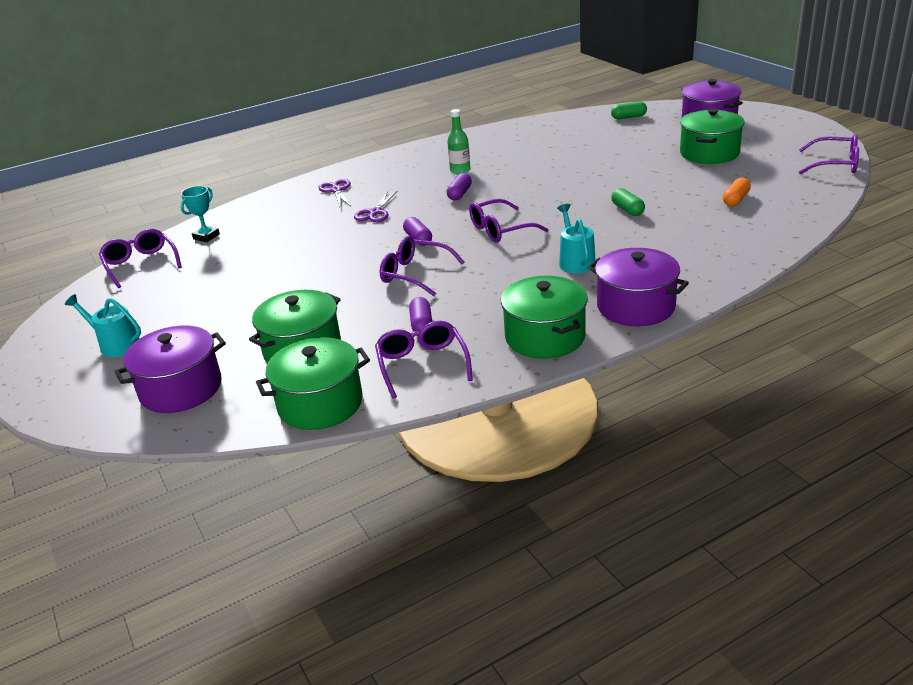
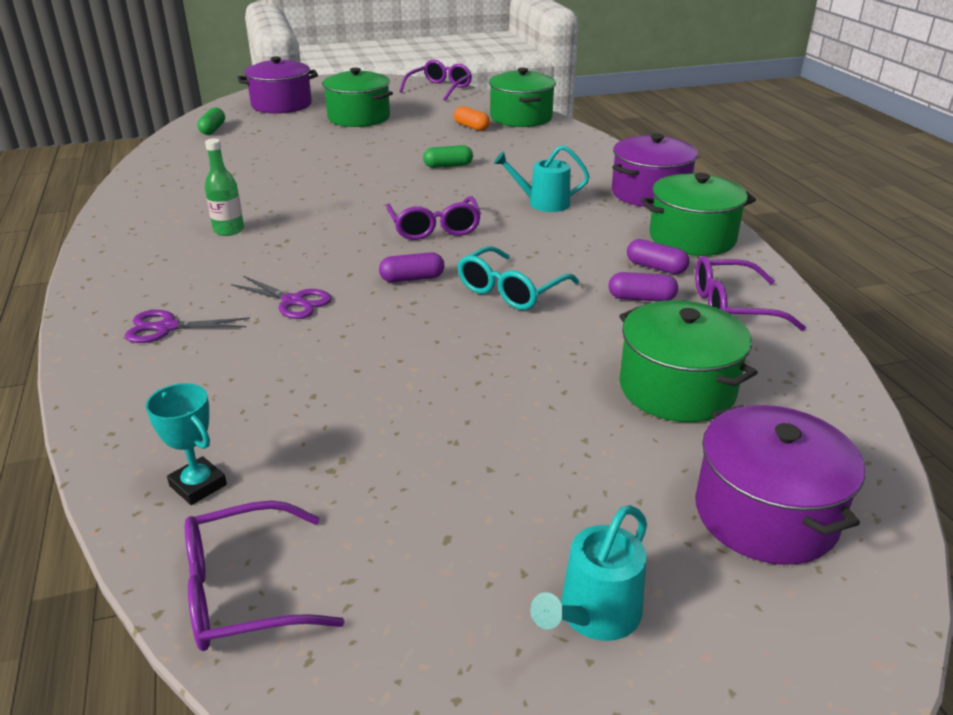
camera: 80 degrees left, 0 degrees up
(320, 404) = (811, 381): green pot -> green pot (521, 118)
(414, 274) = (510, 290): purple glasses -> turquoise glasses
(459, 194) = (304, 238): purple capsule -> purple capsule (656, 267)

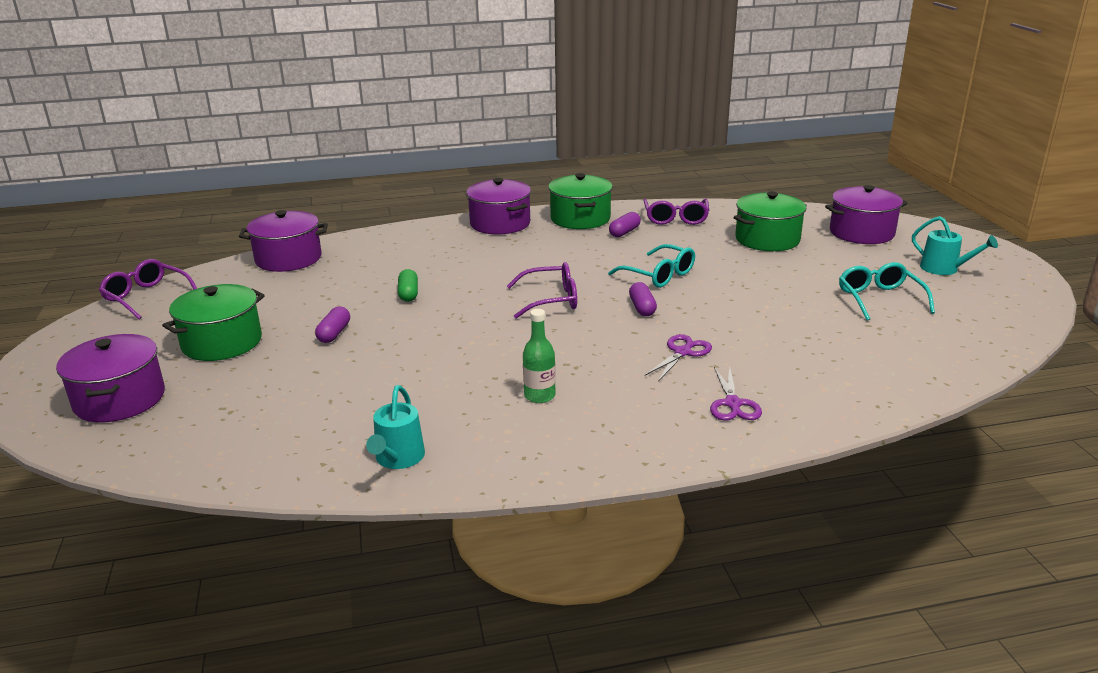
camera: 85 degrees left, 5 degrees down
(198, 485) = (913, 366): turquoise trophy -> none
(213, 129) = (194, 445): green capsule -> none
(243, 592) = (983, 345): purple glasses -> none
(438, 488) = (879, 299): none -> turquoise glasses
(471, 127) = (301, 282): orange capsule -> none
(521, 118) = (288, 259): green pot -> purple pot
(543, 203) = (509, 259): turquoise watering can -> turquoise watering can (398, 458)
(641, 298) = (667, 239): purple capsule -> purple capsule (334, 333)

